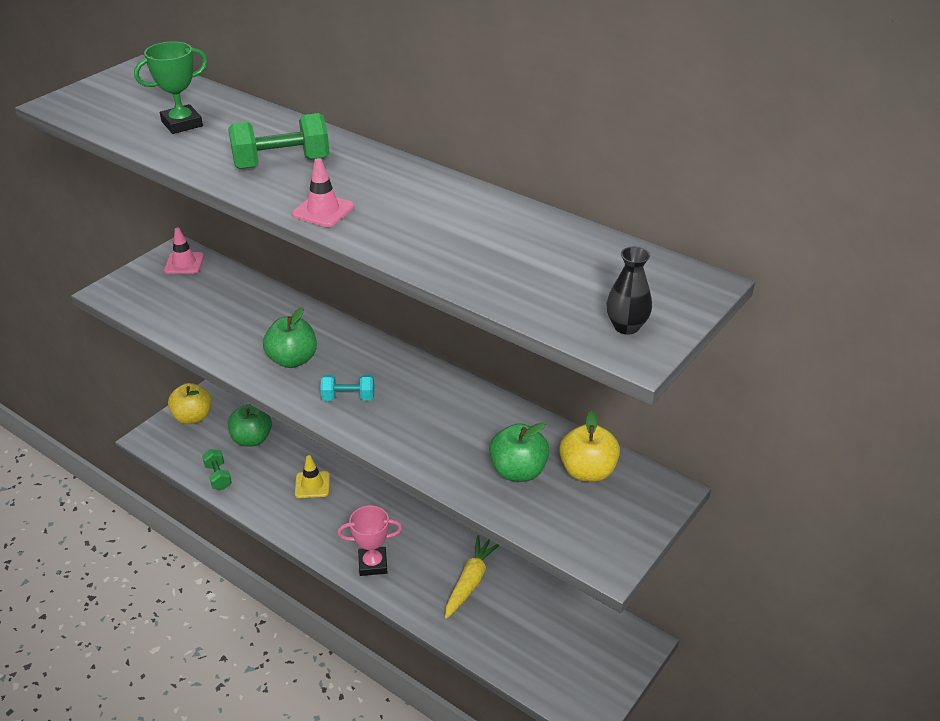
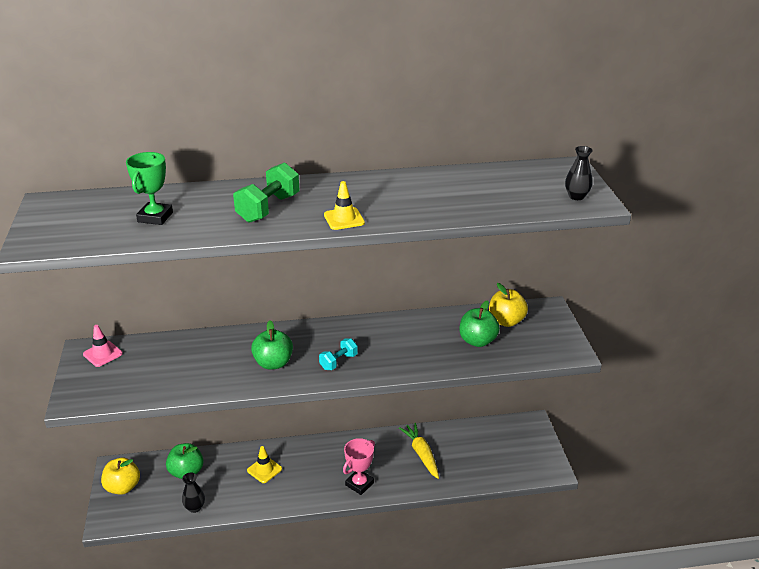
camera: 45 degrees left, 5 degrees down
(218, 477) = (195, 507): green dumbbell -> black vase
(323, 210) = (344, 219): pink traffic cone -> yellow traffic cone

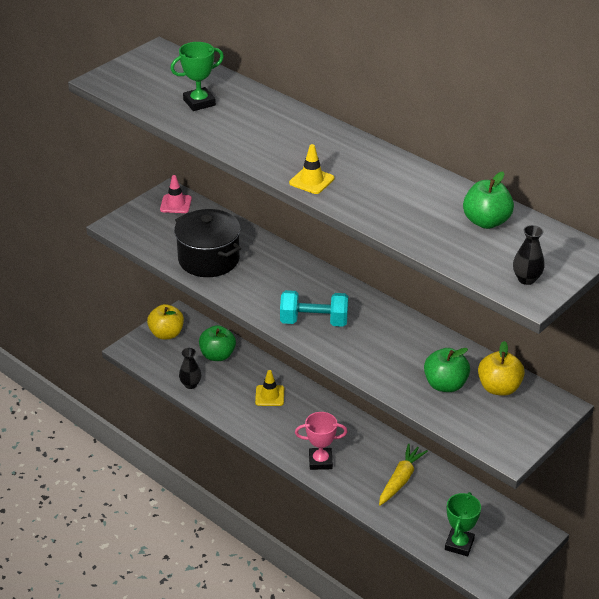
camera: 50 degrees right, 5 degrees up
(194, 374) = (209, 259): none -> black pot
(268, 208) = (278, 140): green dumbbell -> none
(273, 363) = (269, 289): green apple -> green apple (486, 222)
(338, 362) = (314, 321): turquoise dumbbell -> turquoise dumbbell, size x1.64
(507, 463) = (459, 544): none -> green trophy

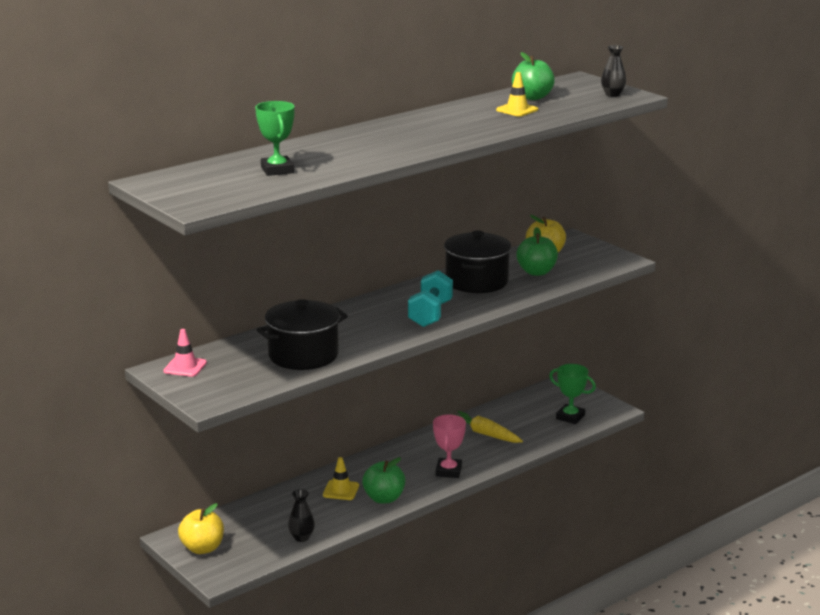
camera: 80 degrees left, 15 degrees down
(217, 355) = (259, 517): green apple -> green apple (384, 498)
(311, 181) = (448, 140): yellow traffic cone -> yellow traffic cone (517, 110)
(404, 344) = (476, 281): none -> black pot

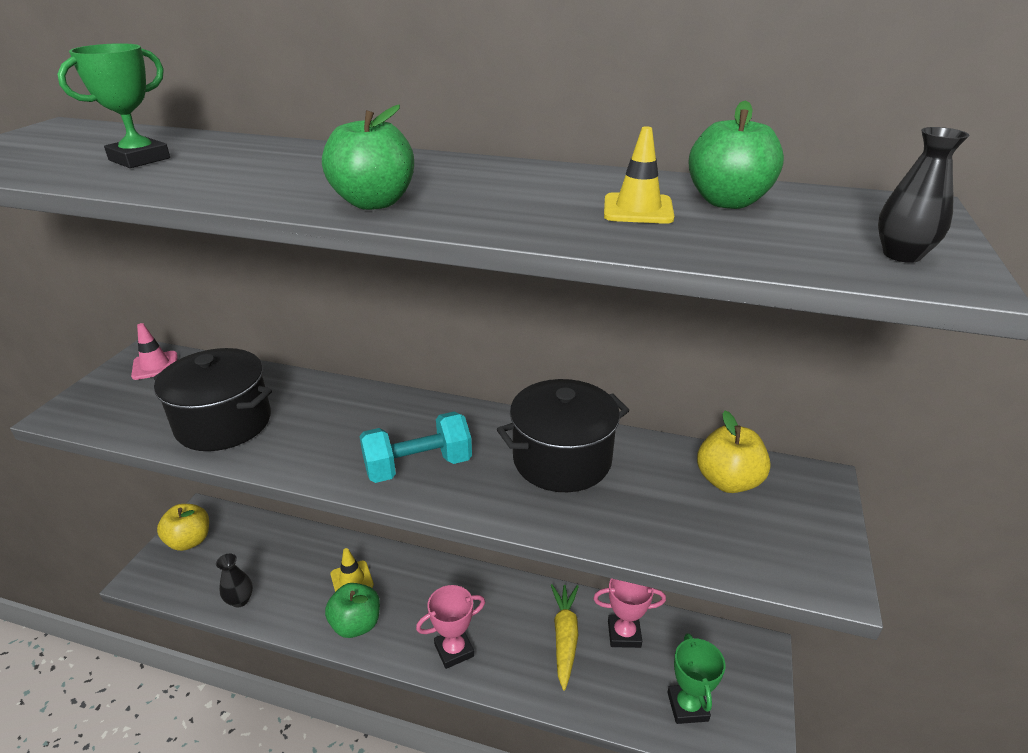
camera: 55 degrees right, 10 degrees up
(505, 416) = (624, 634): none -> pink trophy
(536, 272) = (658, 501): green apple -> green apple (374, 203)

